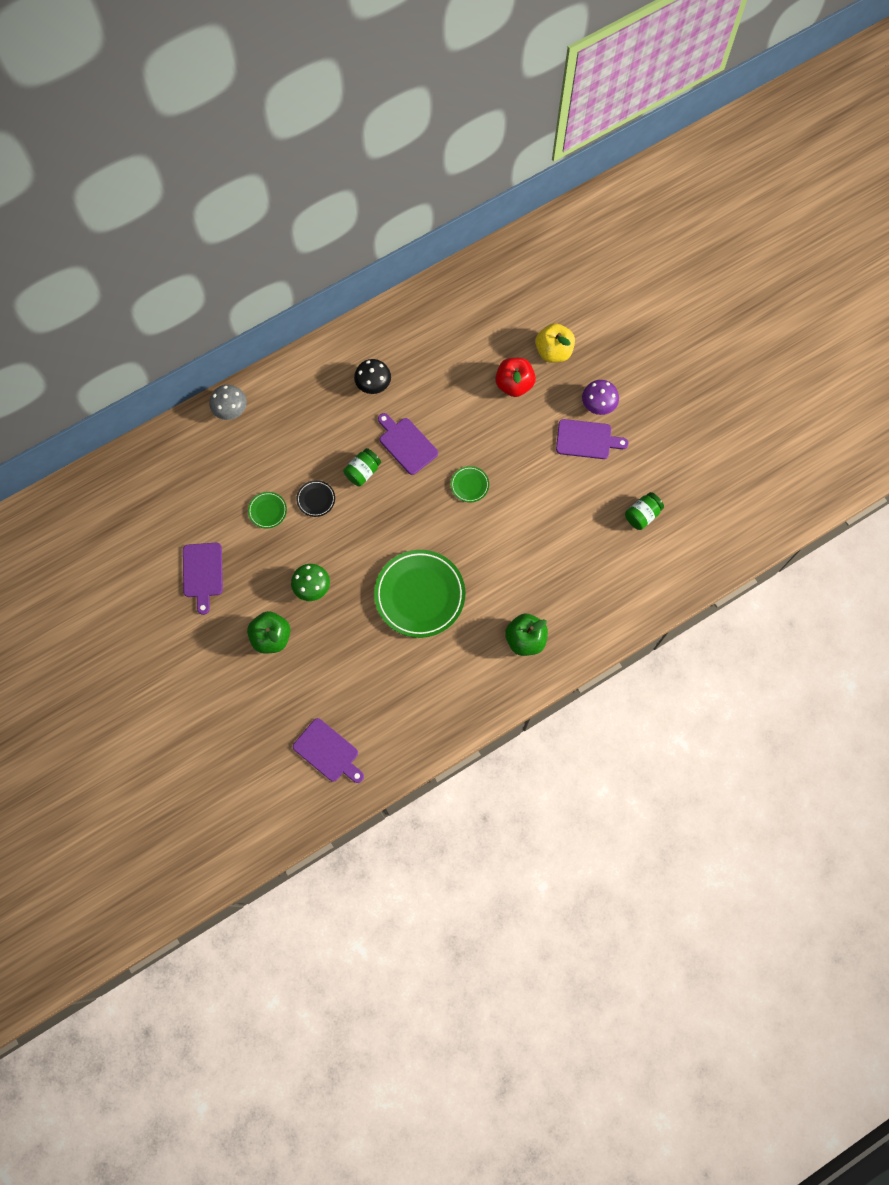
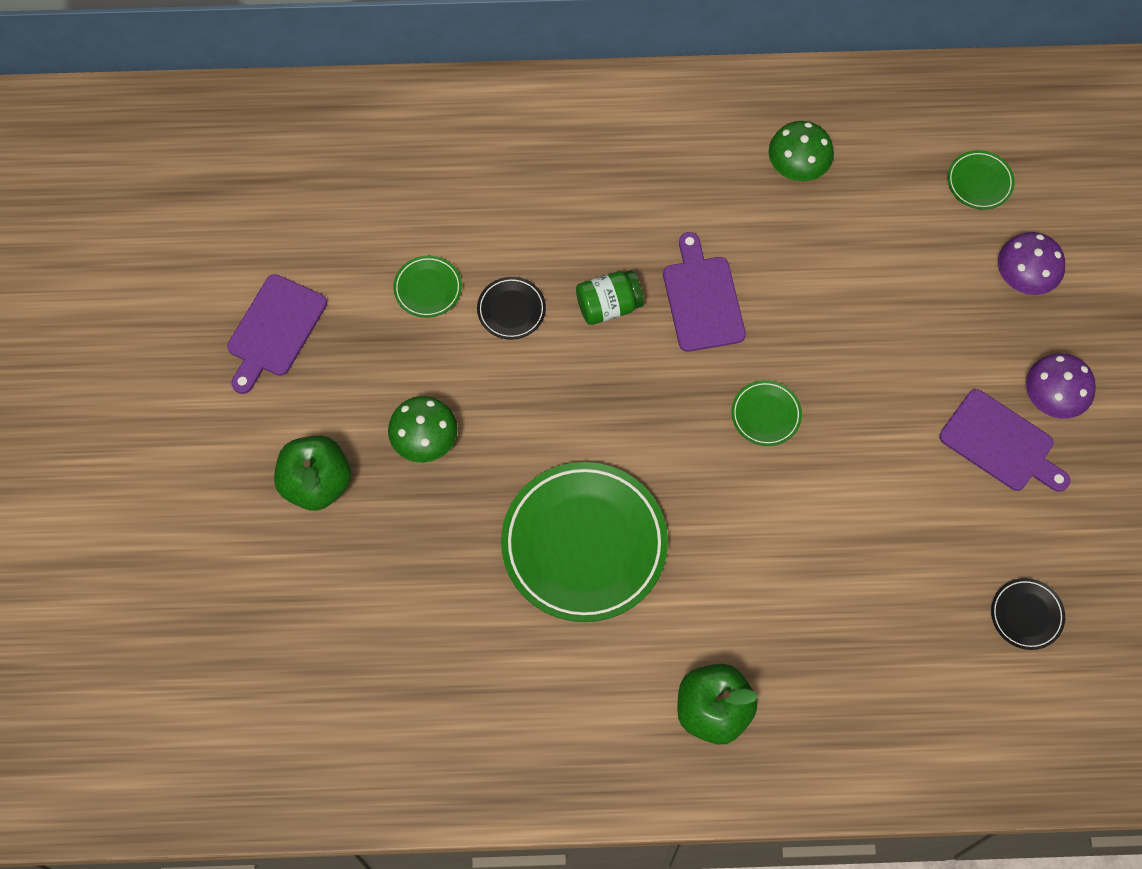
camera: 30 degrees right, 5 degrees down
(230, 409) = (465, 109): grey mushroom -> none
(328, 752) = (293, 711): purple cutting board -> none
(373, 383) = (705, 181): black mushroom -> none
(414, 352) = (797, 165): none -> green mushroom
(506, 315) = (979, 182): none -> green plate
(514, 384) = (930, 295): red apple -> none
(553, 351) = (1024, 276): yellow apple -> purple mushroom
(642, 515) = (1026, 615): green jar -> black plate

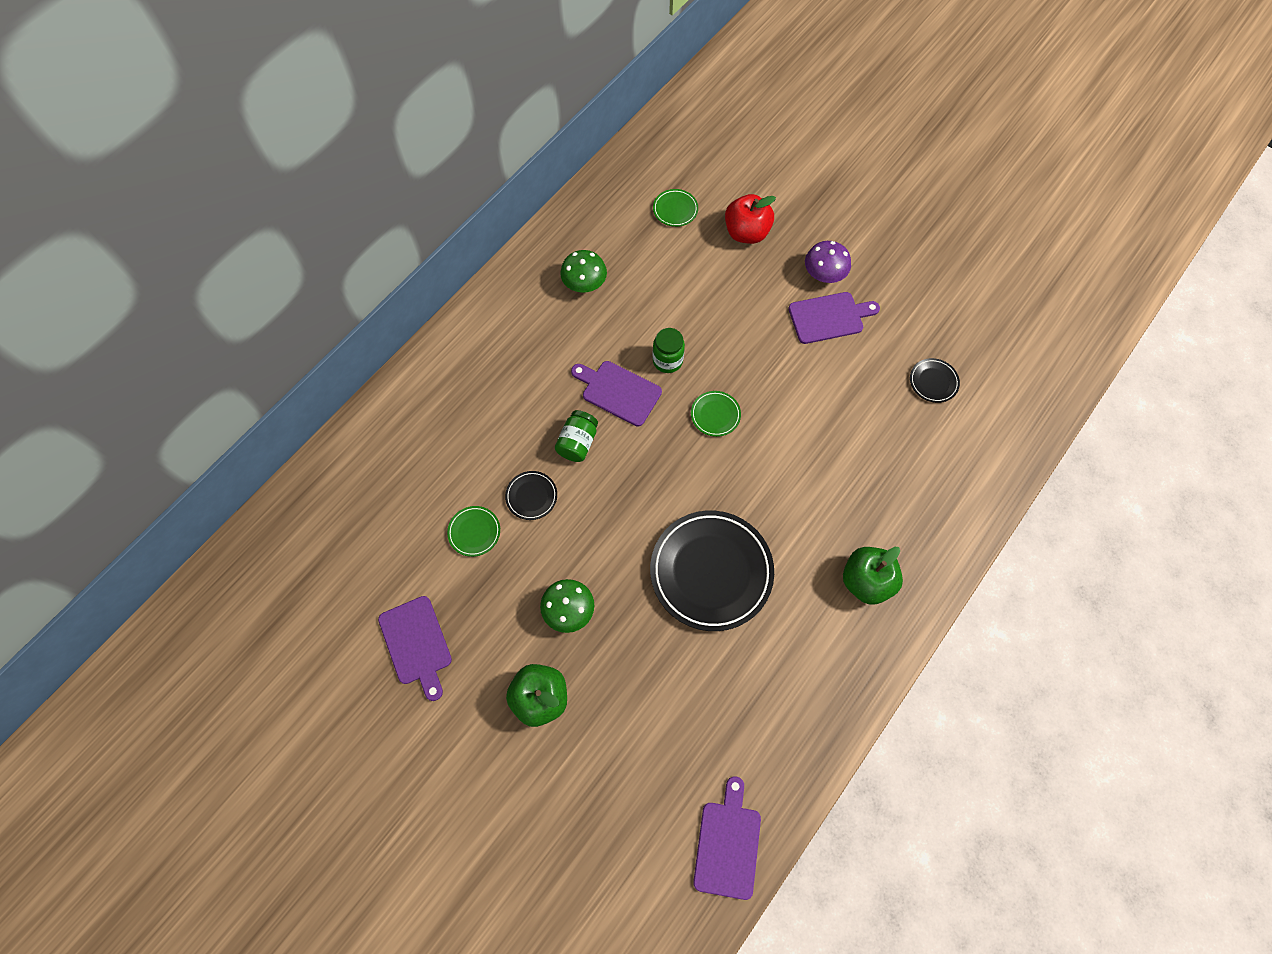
camera: 50 degrees left, 0 degrees up
(319, 770) = (727, 844): none -> purple cutting board
(584, 544) = (711, 572): green plate -> black plate
(785, 318) = (667, 360): none -> green jar
(1024, 276) = (746, 232): purple mushroom -> red apple

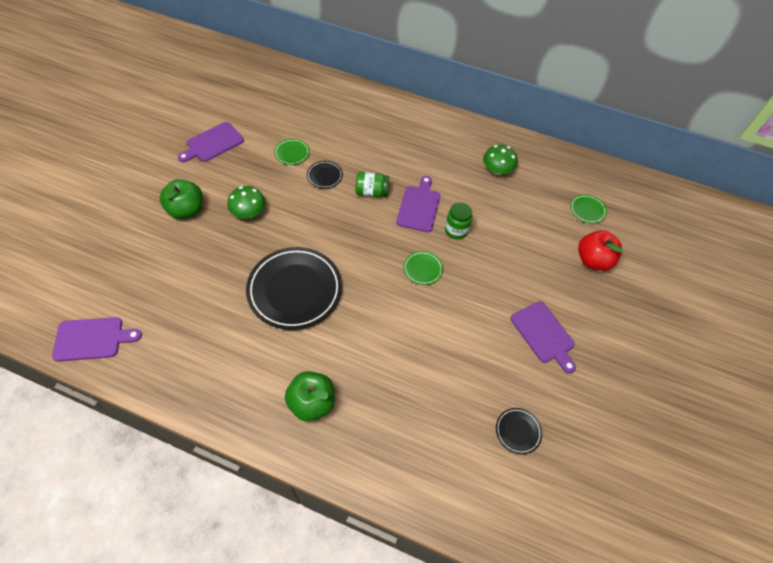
camera: 70 degrees right, 10 degrees down
(824, 274) = (584, 323): purple mushroom -> none

